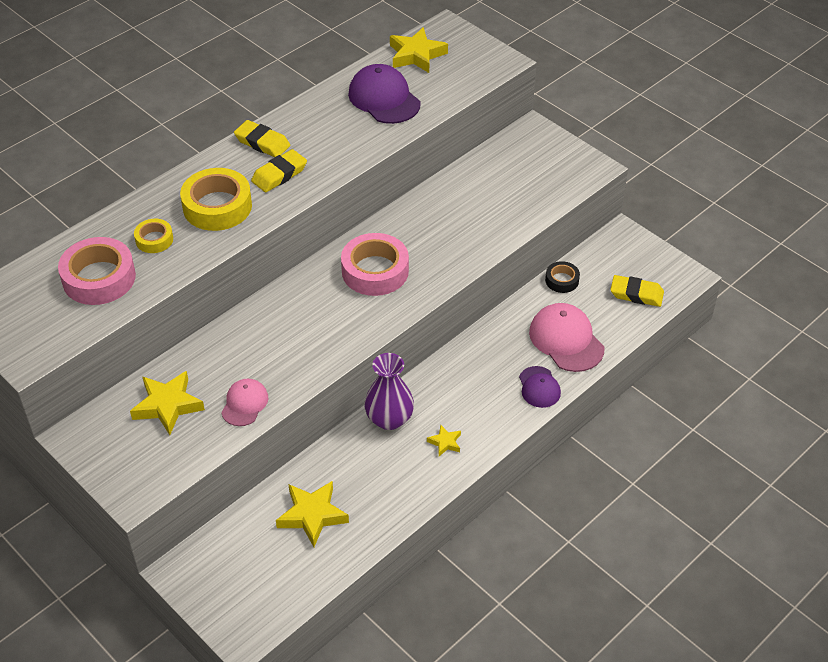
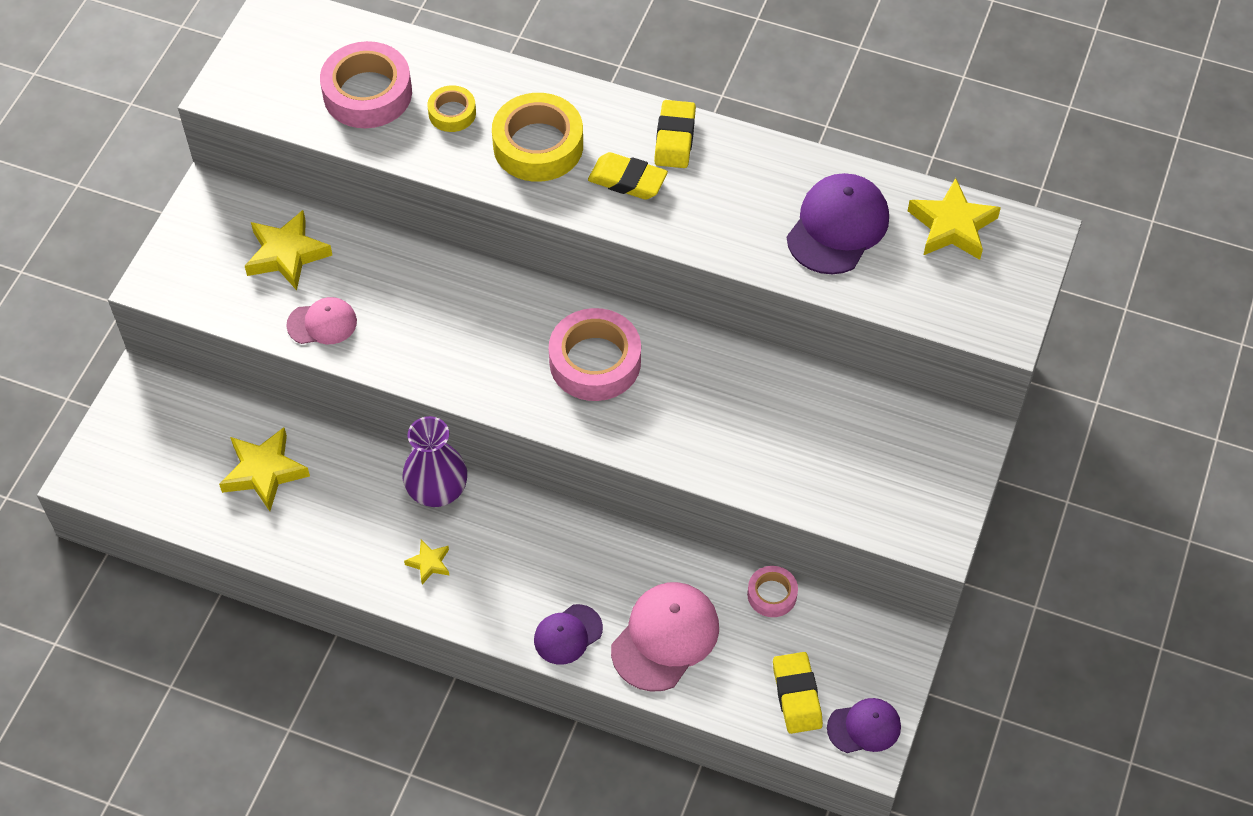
camera: 65 degrees right, 10 degrees up
(562, 280) = (772, 594): black tape -> pink tape
(671, 272) = (864, 727): none -> purple cap

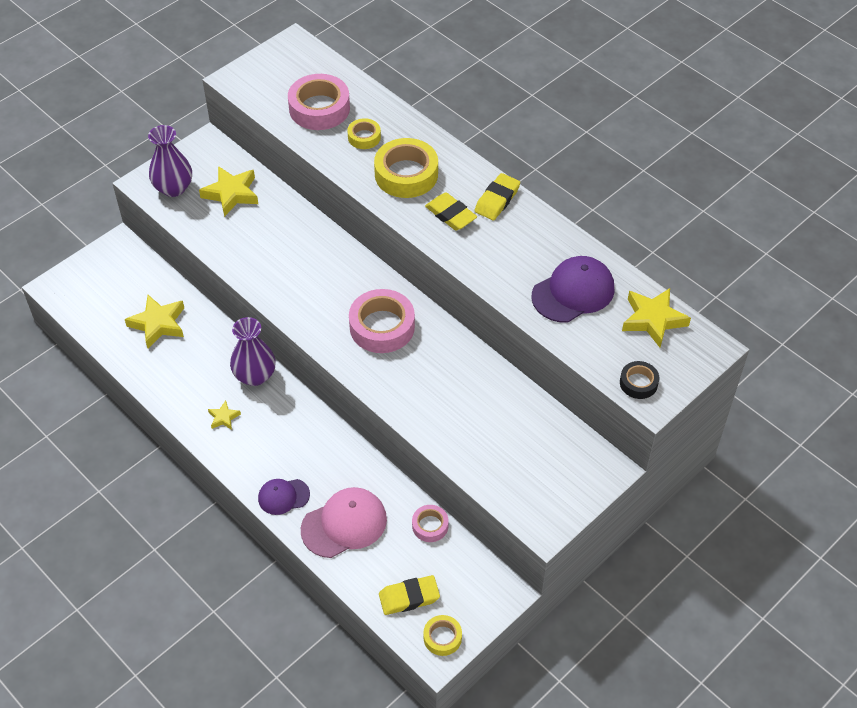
camera: 25 degrees right, 5 degrees down
(201, 275) = (173, 188): none -> purple vase
(322, 323) = (227, 241): pink cap -> none
(797, 695) = (409, 597): yellow eraser -> yellow eraser turned 60 degrees clockwise
(864, 727) = (442, 637): purple cap -> yellow tape
(979, 314) = (638, 383): none -> black tape

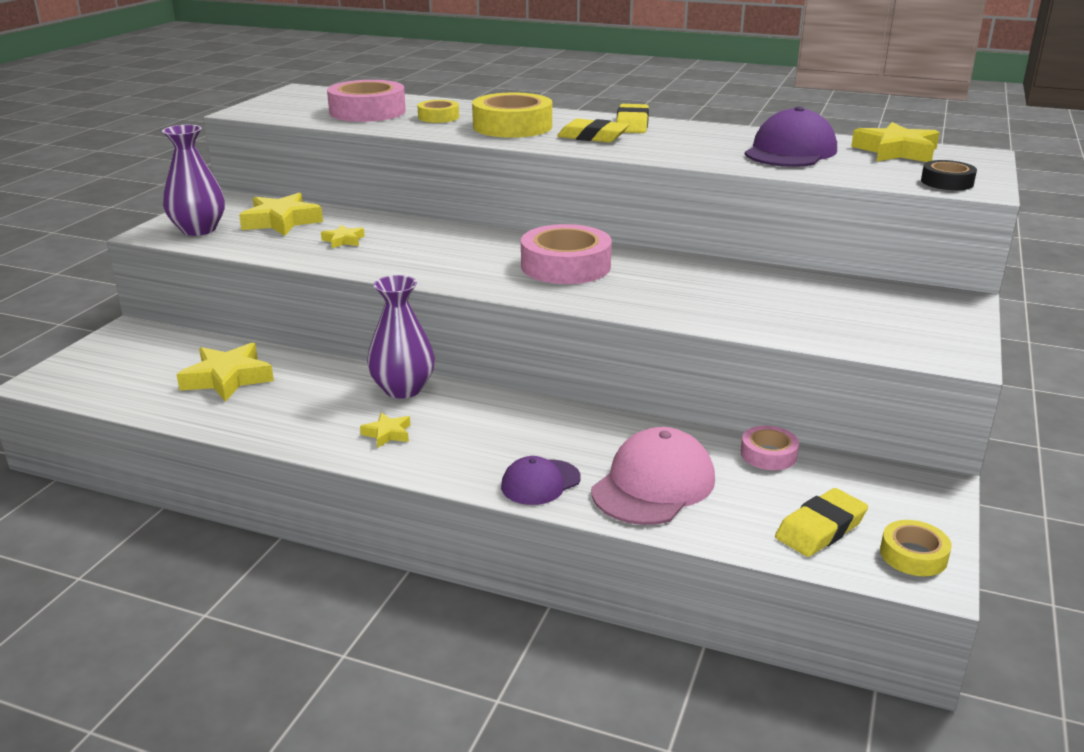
camera: 25 degrees left, 25 degrees down
(258, 238) = (343, 240): none -> yellow star

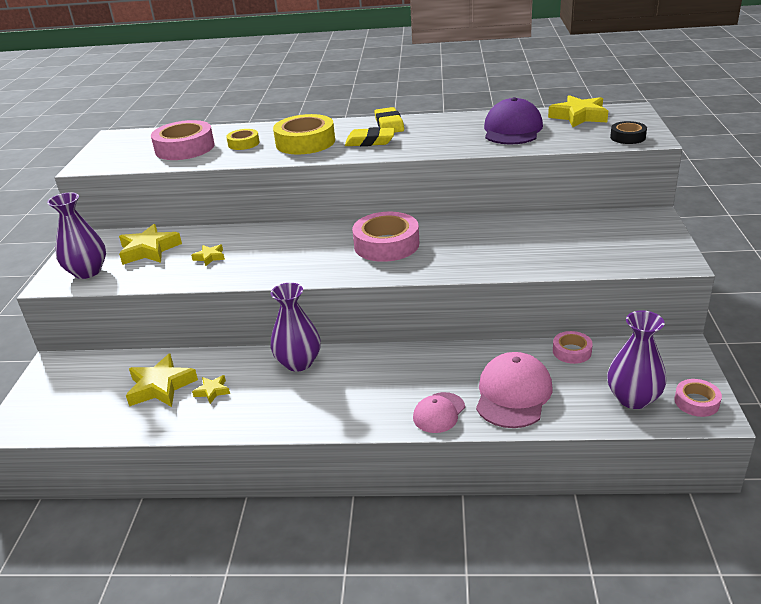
camera: 15 degrees left, 5 degrees up
(387, 434) = (310, 402): yellow star -> yellow star (212, 391)
(540, 482) = (439, 413): purple cap -> pink cap
(820, 529) = (633, 398): yellow eraser -> purple vase
(913, 555) = (696, 402): yellow tape -> pink tape

